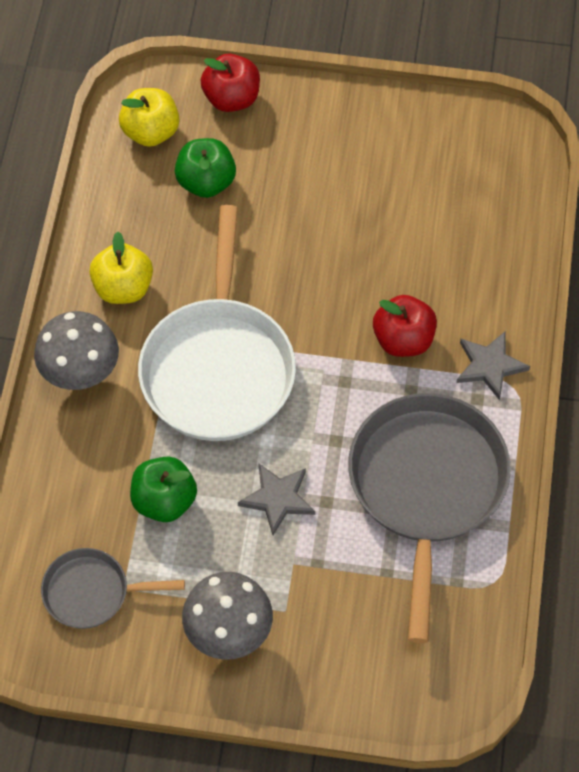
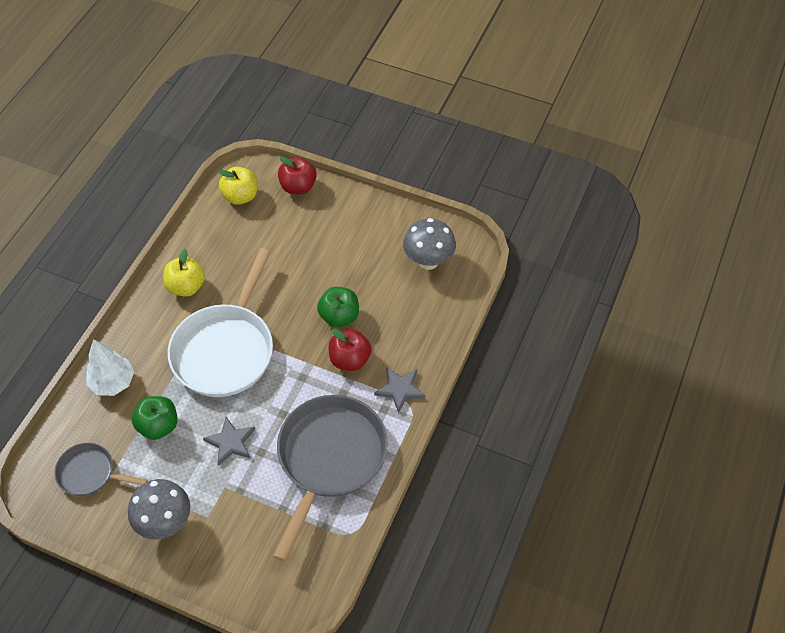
camera: 15 degrees right, 5 degrees down
(71, 455) = (113, 382): none -> white tree
(81, 374) = (139, 334): grey mushroom -> grey mushroom (428, 261)
(206, 182) = (262, 234): green apple -> green apple (339, 316)

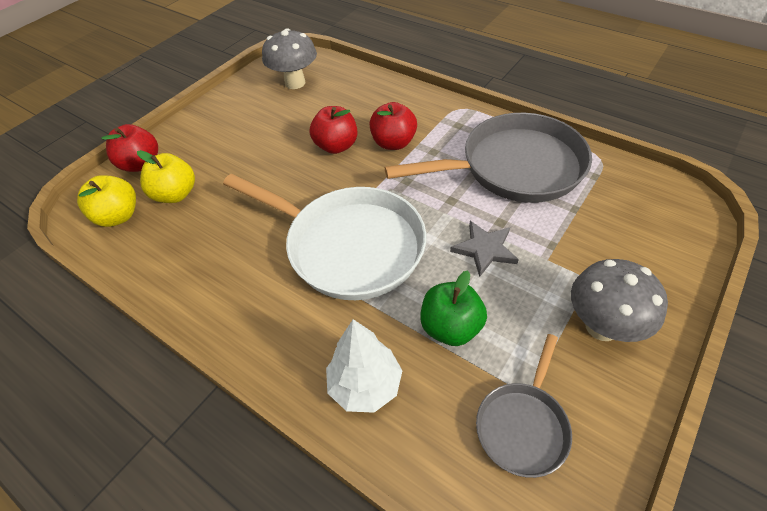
camera: 75 degrees left, 5 degrees down
(186, 287) = (232, 282): yellow apple -> yellow apple (175, 194)
(329, 459) = (514, 167): grey pan -> grey pan turned 135 degrees clockwise
(339, 316) = (336, 146): green apple -> red apple
(400, 389) = (437, 113): grey star -> none

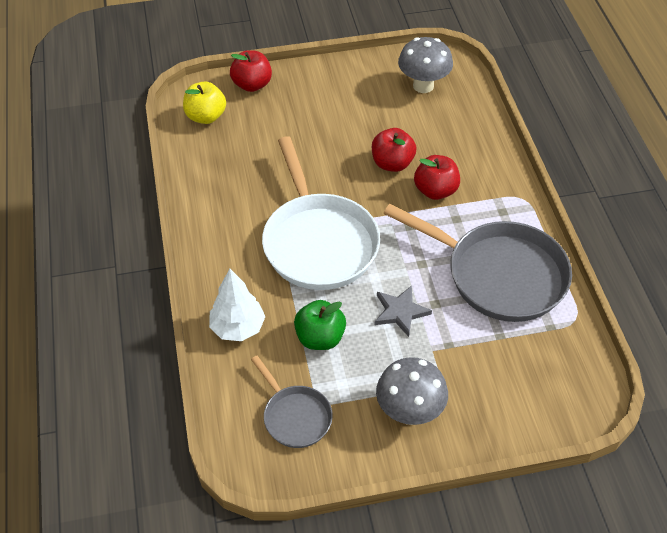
camera: 40 degrees right, 0 degrees up
(175, 194) = (252, 125): yellow apple -> none
(523, 425) = (295, 416): grey pan -> grey pan turned 105 degrees counterclockwise

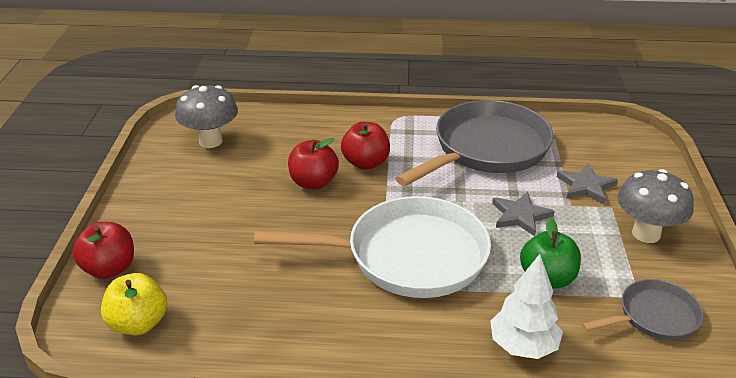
camera: 75 degrees left, 15 degrees down
(468, 361) = (586, 186): none -> grey star

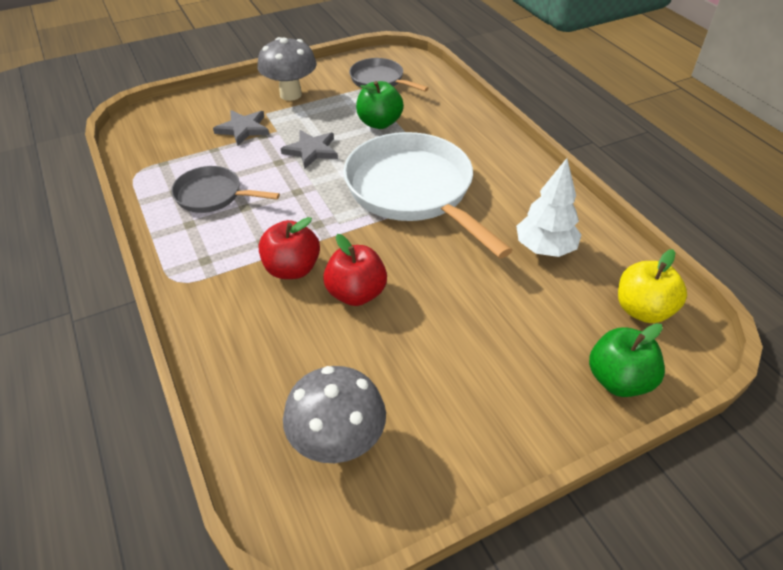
camera: 120 degrees left, 10 degrees up
(109, 268) = (618, 380): red apple -> green apple
(486, 149) = (213, 195): grey pan -> grey pan, size x0.52
(523, 346) = (454, 118): white tree -> white tree (544, 248)

